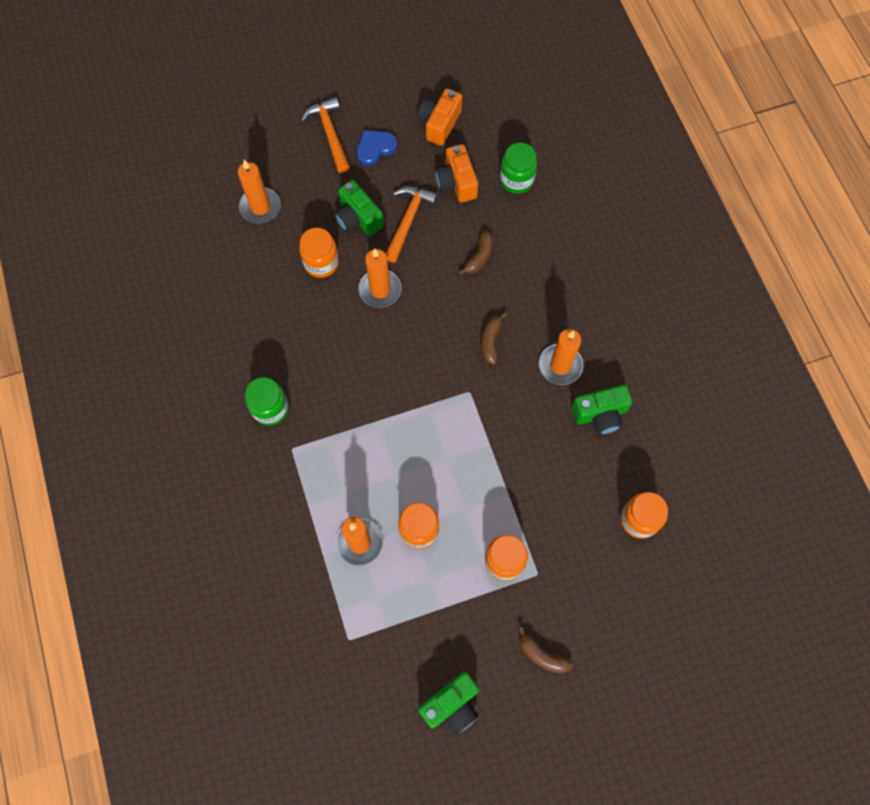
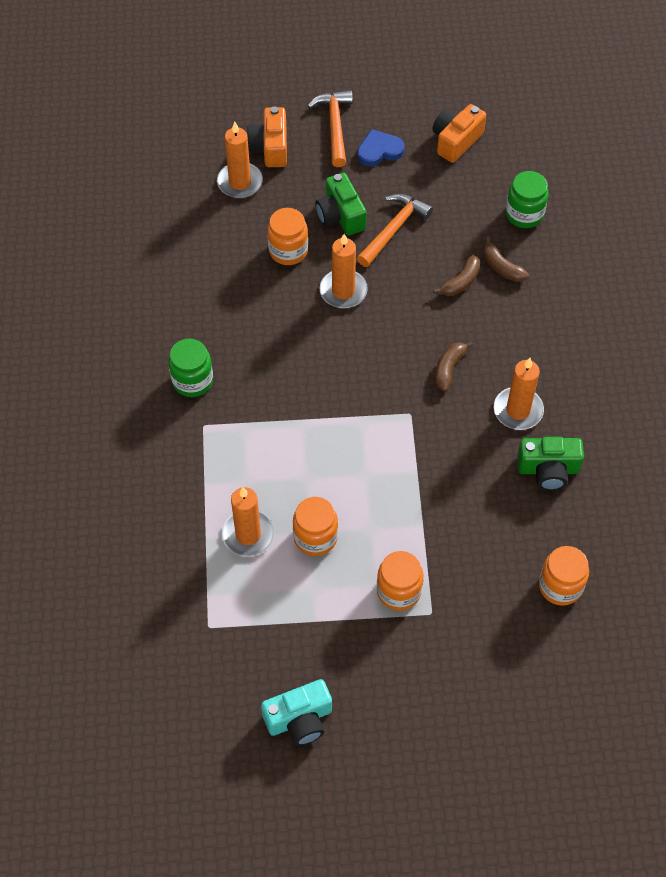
camera: 15 degrees right, 10 degrees down
(452, 705) = (299, 719): green camera -> turquoise camera
(456, 182) = (457, 203): orange camera -> orange camera (270, 147)
(542, 655) = (412, 695): brown banana -> brown banana (501, 267)

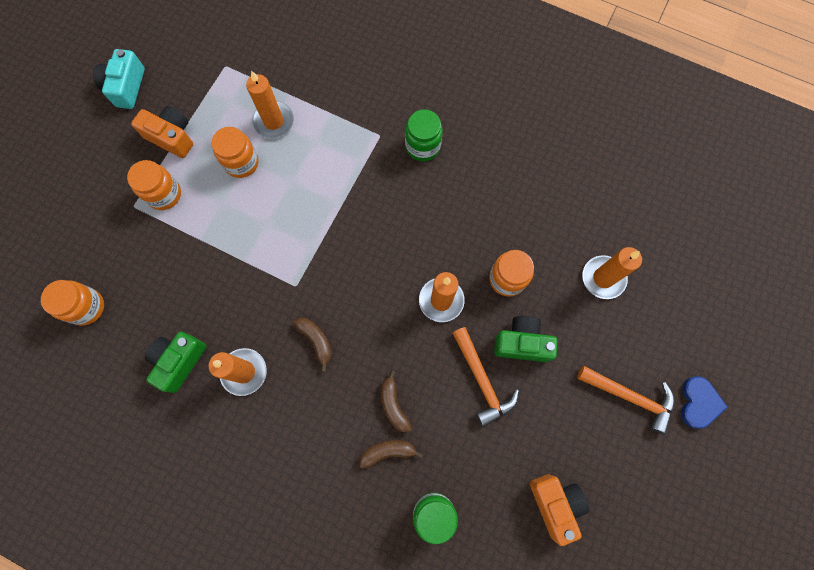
camera: 120 degrees right, 15 degrees up
(270, 147) = (631, 324): orange camera -> orange camera (171, 137)
(379, 150) = (580, 421): blue heart -> blue heart (698, 403)

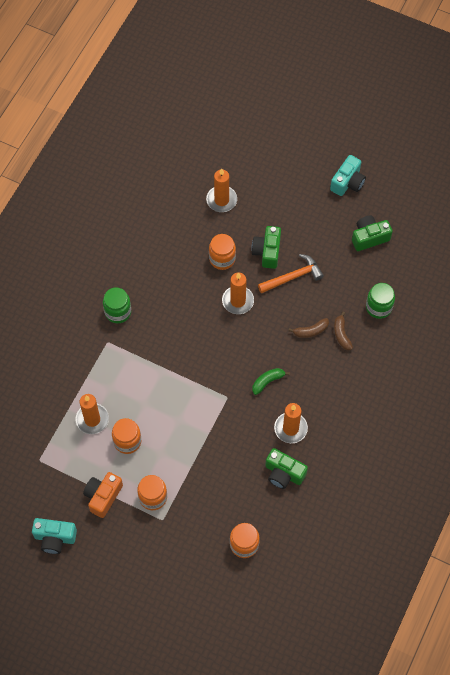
camera: 90 degrees left, 10 degrees down
(316, 341) = (267, 381): brown banana -> green banana
(555, 504) = (369, 237): orange camera -> green camera
(630, 397) = (301, 191): orange hammer -> none
(652, 472) = (347, 182): none -> turquoise camera
(698, 403) = (304, 153): blue heart -> none

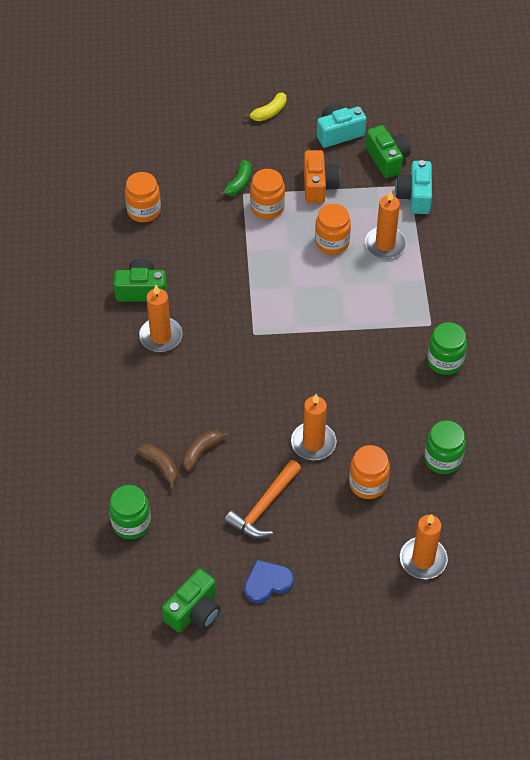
camera: 150 degrees right, 10 degrees down
(93, 589) = (269, 112): none -> yellow banana
(167, 251) = (442, 459): none -> green jar
(267, 252) = (317, 522): green camera -> green camera (387, 159)
(267, 381) = (218, 371): green banana -> green banana (239, 183)
(318, 232) = (267, 583): none -> blue heart
(347, 182) = (269, 677): turquoise camera -> turquoise camera (414, 196)

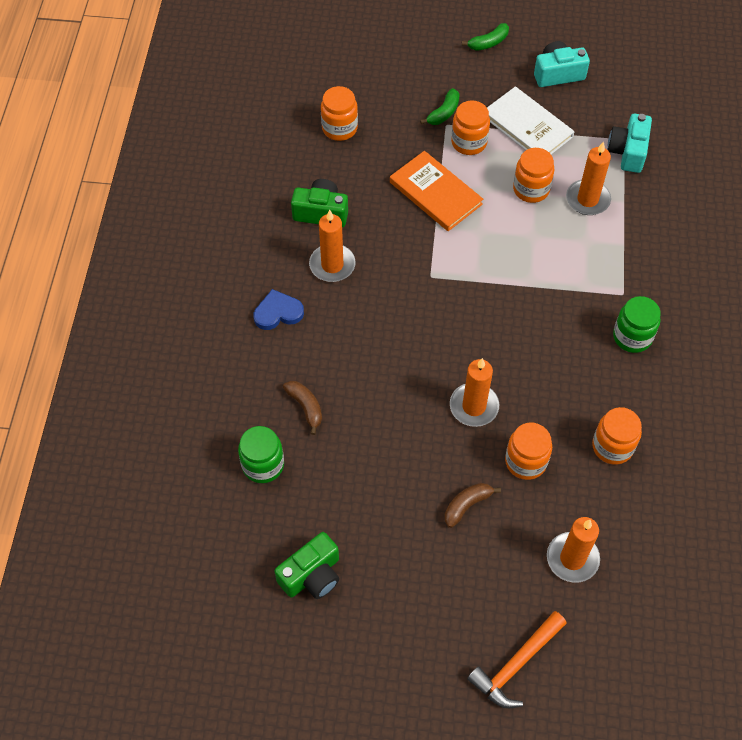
camera: 10 degrees right, 5 degrees up
(201, 452) = (352, 397): brown banana -> brown banana (467, 505)
(244, 258) = (435, 193): none -> orange book
(264, 507) = (408, 469): orange hammer -> orange hammer (516, 665)
(267, 583) = (396, 556): blue heart -> blue heart (278, 312)
(269, 112) = (488, 43): yellow banana -> green banana
(319, 185) = (527, 126): orange camera -> white book
(387, 159) = (605, 108): green camera -> none
(442, 459) = (612, 446): green jar -> orange jar

